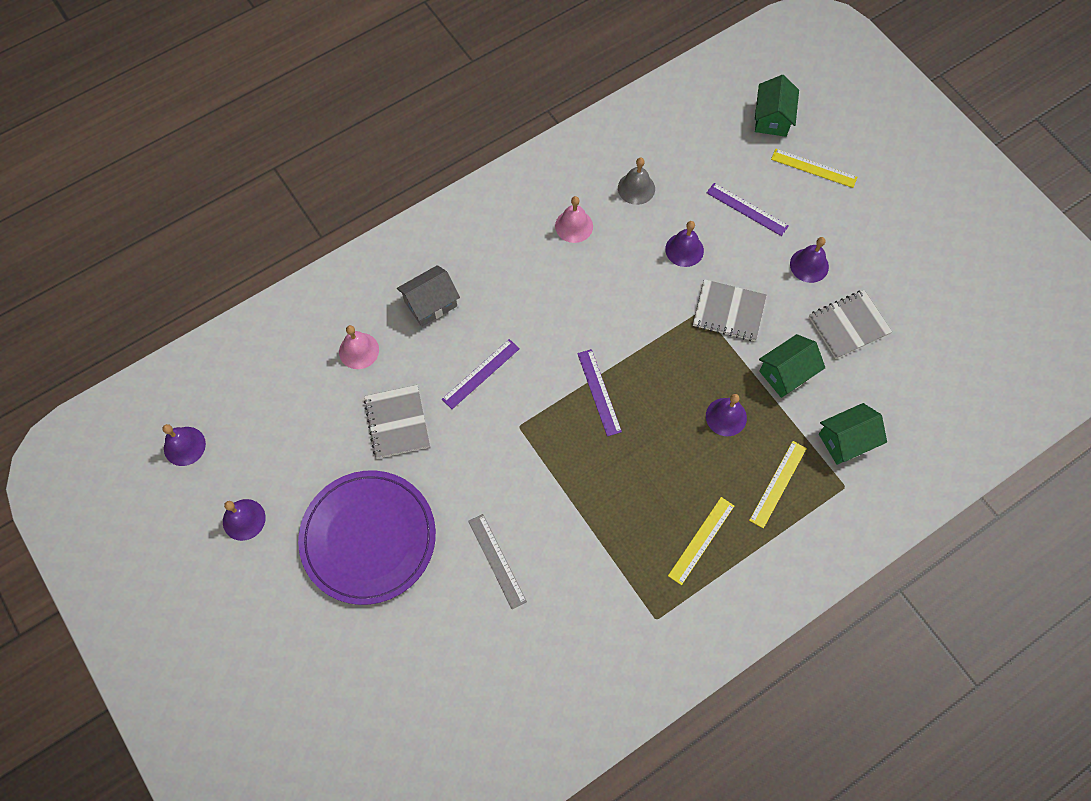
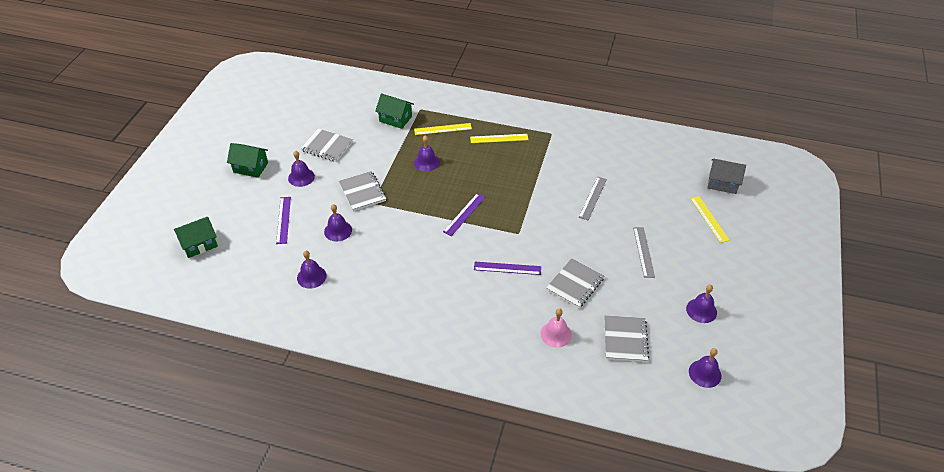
camera: 130 degrees left, 20 degrees down
(290, 409) = (625, 339): none -> grey notebook
(368, 538) = (643, 252): purple plate -> grey ruler
(430, 303) = (490, 322): grey house -> grey house (722, 183)
(574, 226) = (367, 289): pink bell -> none
(636, 188) = (311, 276): grey bell -> purple bell
(786, 373) = (379, 154): green house -> green house (250, 167)
(814, 168) = (226, 207): yellow ruler -> yellow ruler (709, 219)

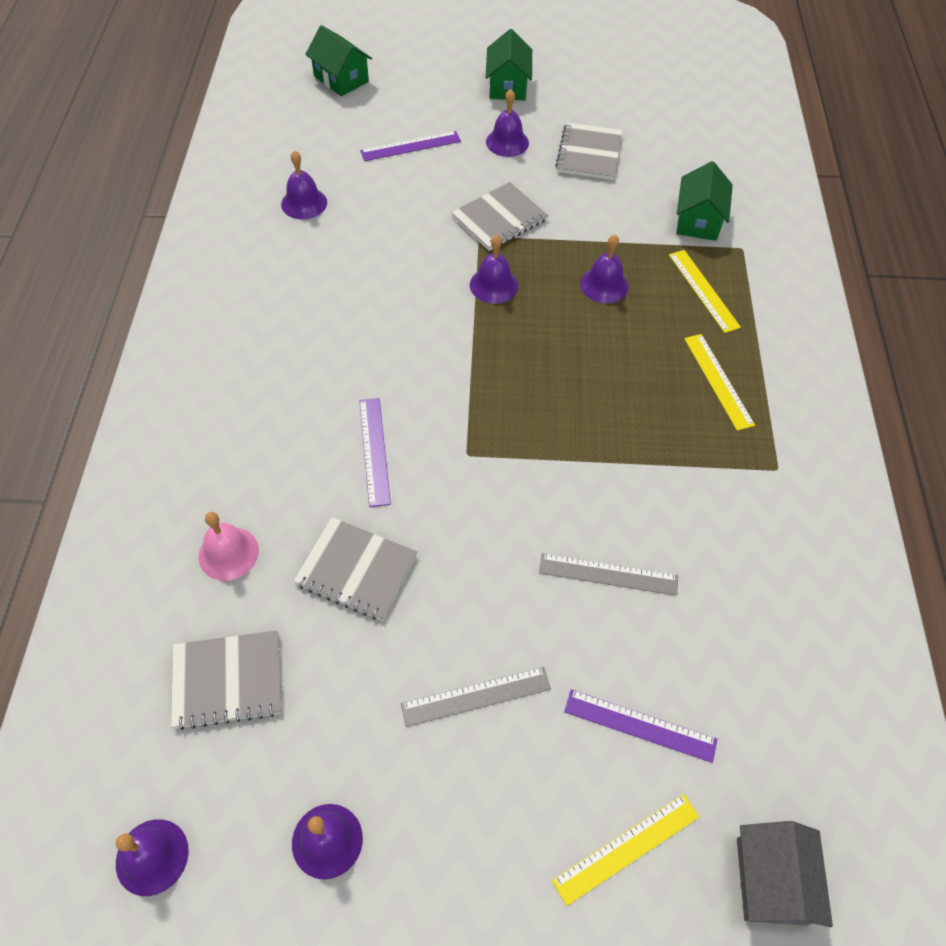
camera: 75 degrees right, 10 degrees up
(338, 230) = (405, 210): purple bell -> purple bell (494, 285)
(464, 214) = (491, 363): purple ruler -> purple ruler (640, 725)

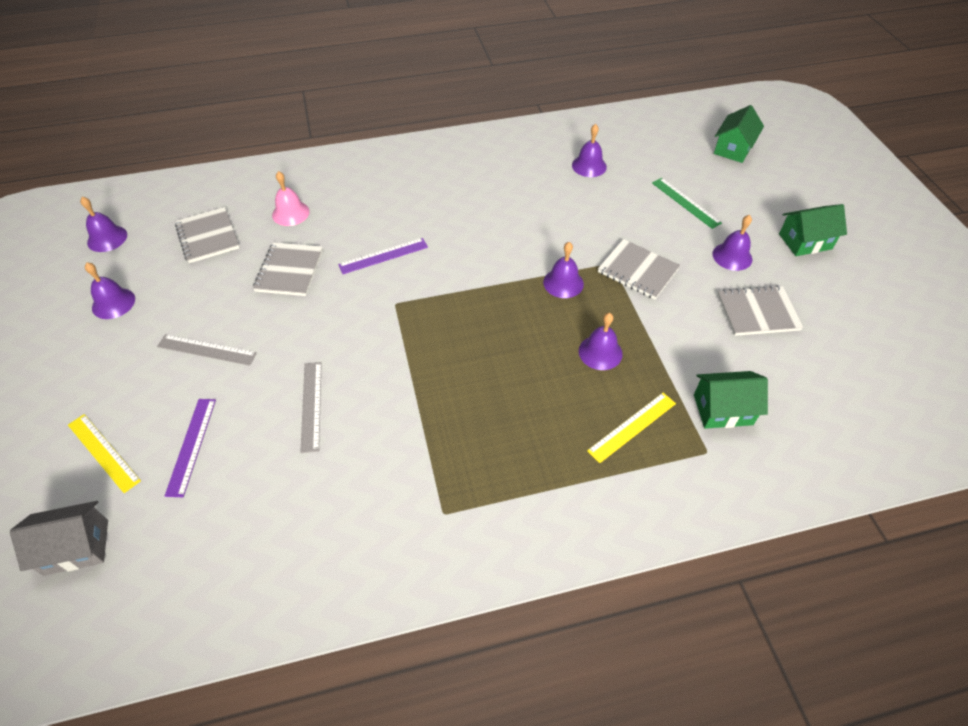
camera: 75 degrees right, 5 degrees down
(410, 146) = (686, 202): purple ruler -> green ruler
(476, 696) = (207, 349): grey ruler -> grey ruler turned 45 degrees counterclockwise
(718, 381) = (527, 453): yellow ruler -> none

